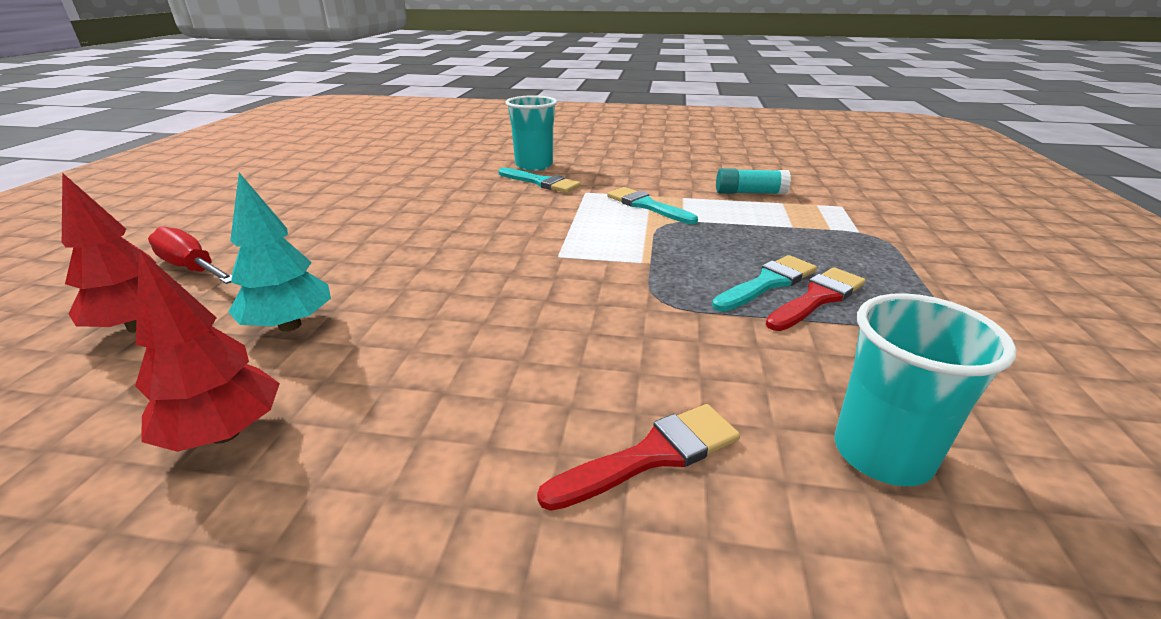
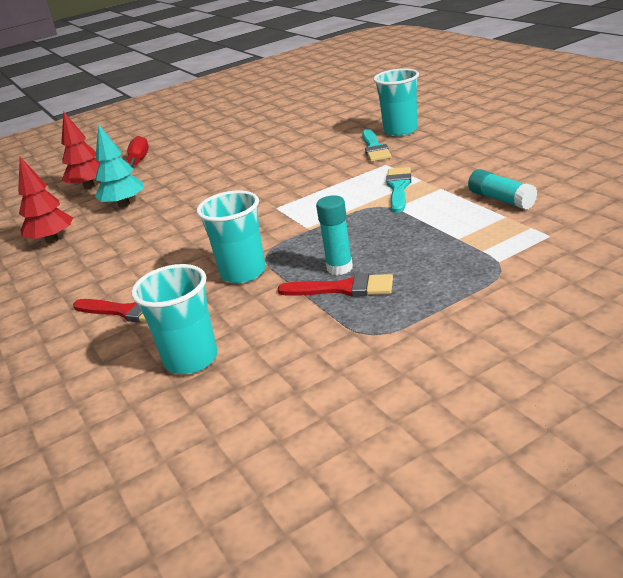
camera: 55 degrees right, 0 degrees up
(686, 329) = (243, 273): none -> turquoise cup
(767, 283) = (339, 268): turquoise brush -> turquoise glue stick

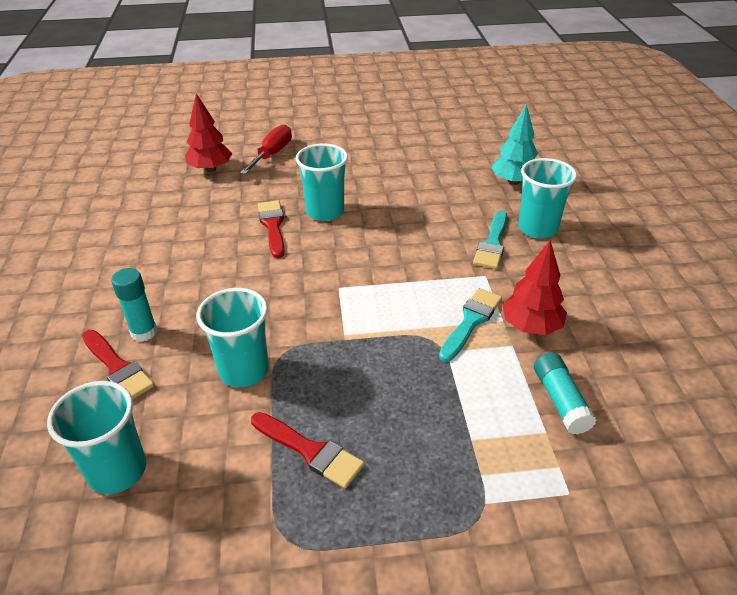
camera: 20 degrees right, 10 degrees up
(52, 240) = (133, 229): red tree -> red tree (531, 326)
(124, 204) = (219, 210): turquoise tree -> turquoise tree (513, 181)
(183, 197) = (272, 226): none -> red brush
(221, 176) = (325, 211): none -> turquoise cup
(339, 268) = (329, 417): turquoise glue stick -> turquoise glue stick (144, 332)

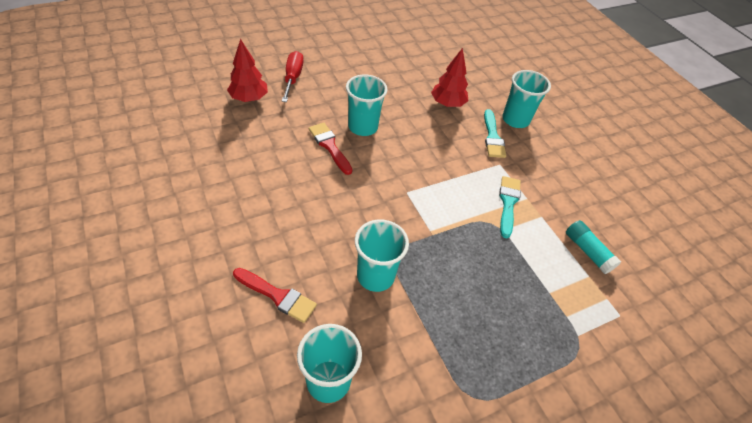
camera: 25 degrees left, 10 degrees up
(144, 332) = (280, 260): turquoise glue stick -> none
(310, 451) = (455, 328): red brush -> none
(513, 181) = (482, 82): turquoise tree -> none
(531, 326) = (546, 199): red tree -> red tree (447, 104)

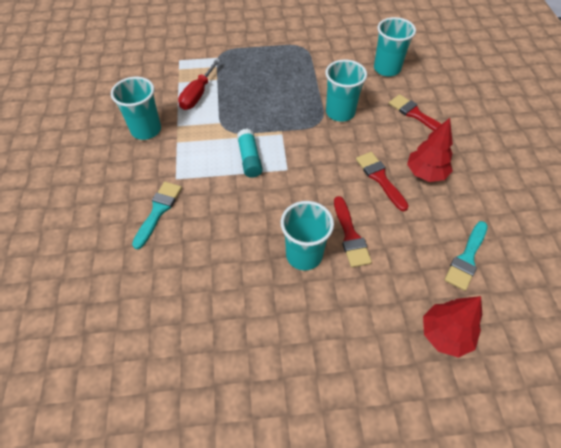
camera: 155 degrees left, 5 degrees up
(293, 78) = (380, 368): red screwdriver -> red screwdriver (198, 94)
(312, 201) = (380, 178): none -> red brush
(447, 104) = (179, 271): red tree -> red tree (425, 173)
(508, 203) = (198, 141): turquoise brush -> turquoise brush (466, 258)
(515, 120) = (111, 229): turquoise cup -> turquoise cup (146, 130)
(587, 251) = (163, 95): turquoise glue stick -> turquoise glue stick (249, 159)

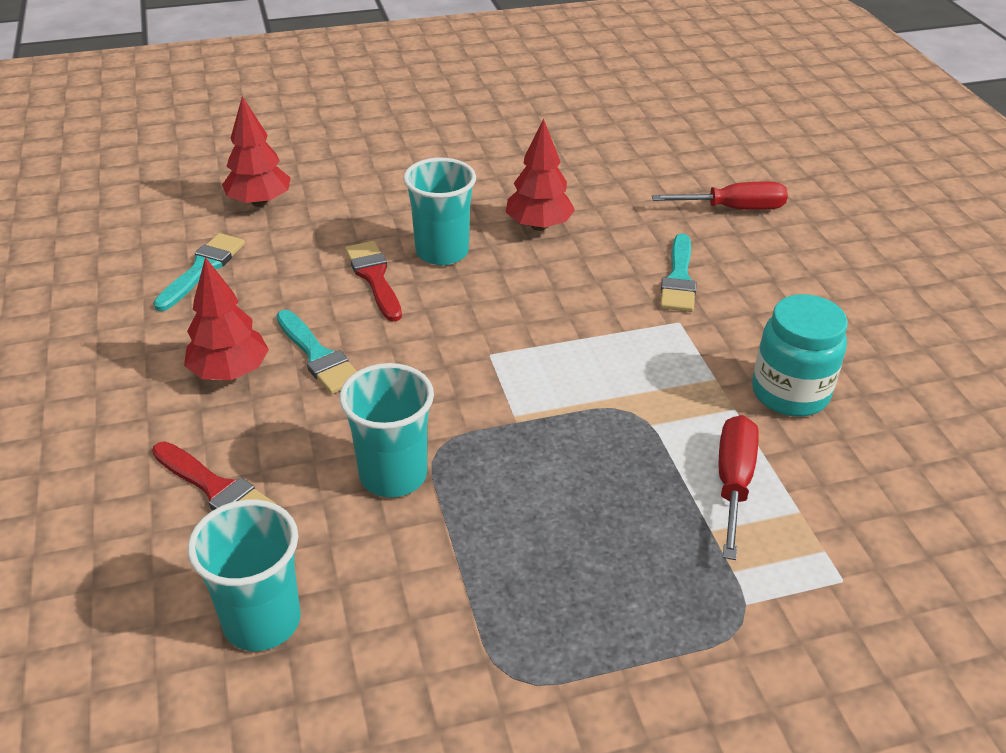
camera: 170 degrees right, 15 degrees down
(79, 276) = (734, 209): none -> red screwdriver
(146, 130) = (790, 393): turquoise cup -> turquoise jar
(230, 275) = (539, 226): none -> red tree
(249, 159) = (563, 363): turquoise glue stick -> none
(380, 178) = (318, 356): red brush -> turquoise brush

